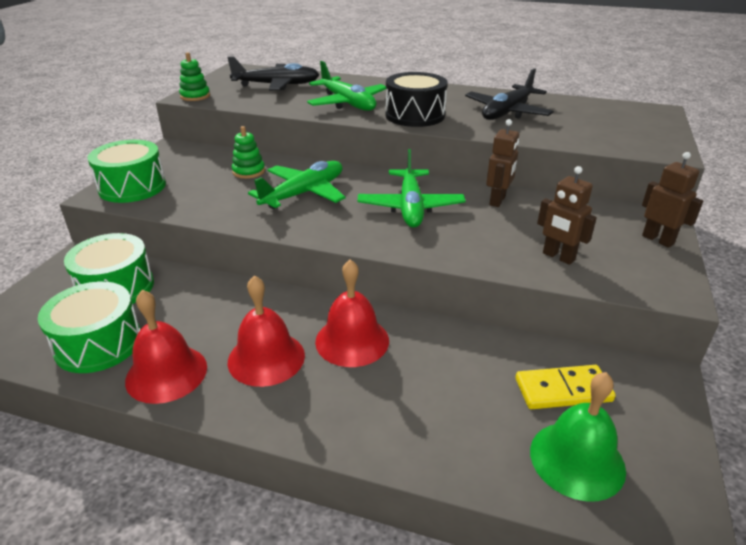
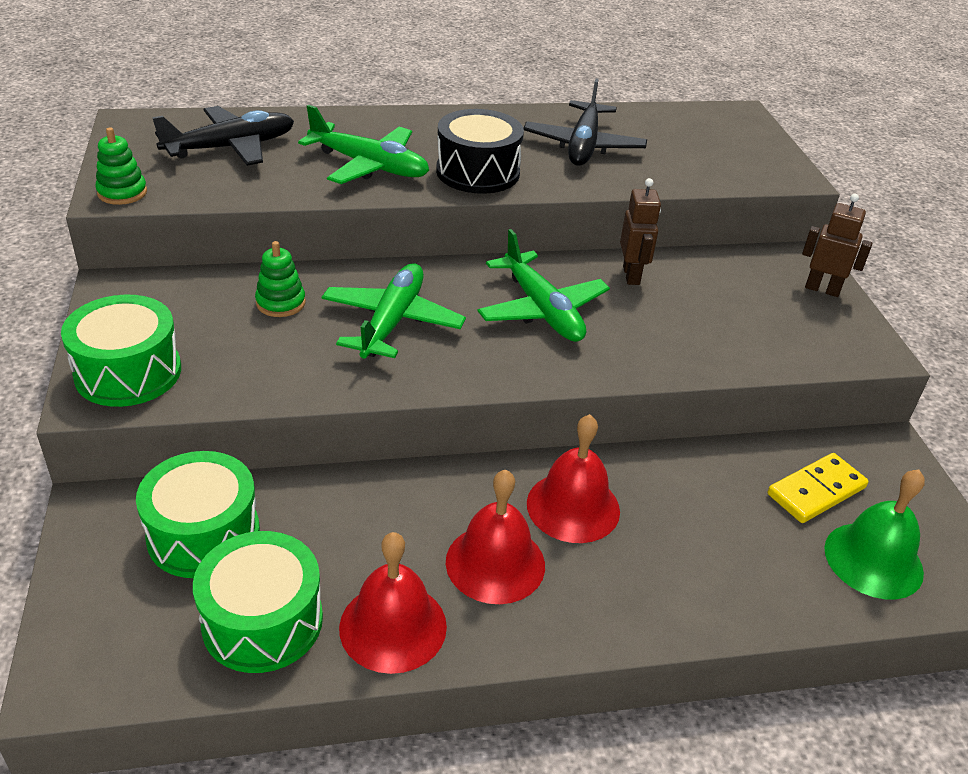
camera: 30 degrees left, 5 degrees up
(558, 257) = (747, 338): brown robot -> none

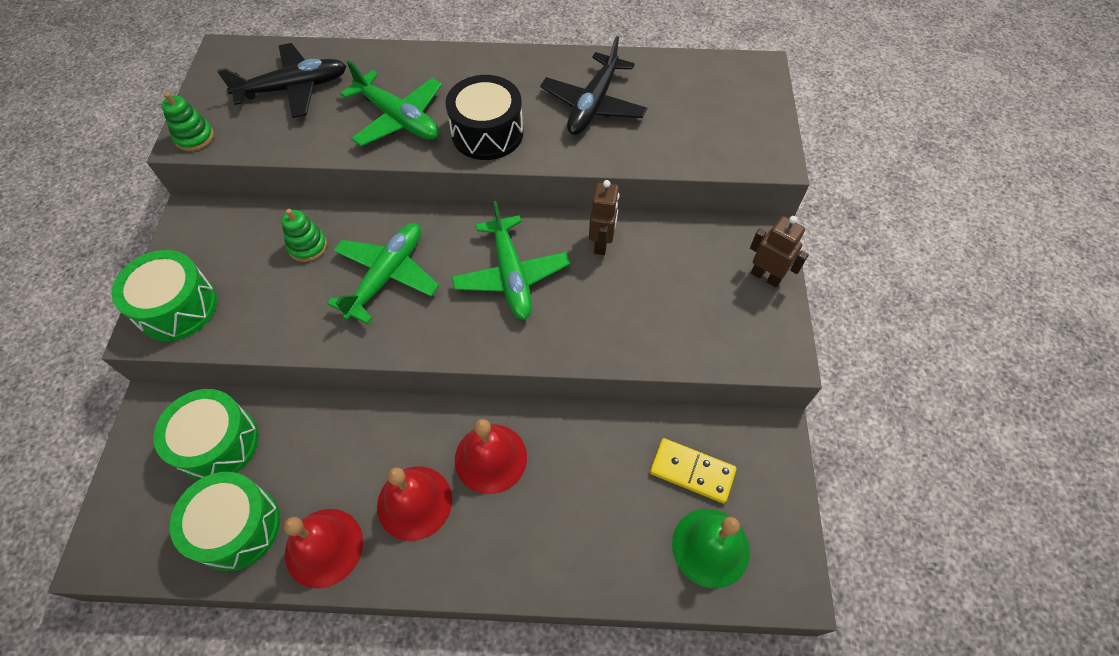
camera: 15 degrees right, 20 degrees up
(816, 491) = (692, 472): yellow domino -> yellow domino turned 45 degrees clockwise

